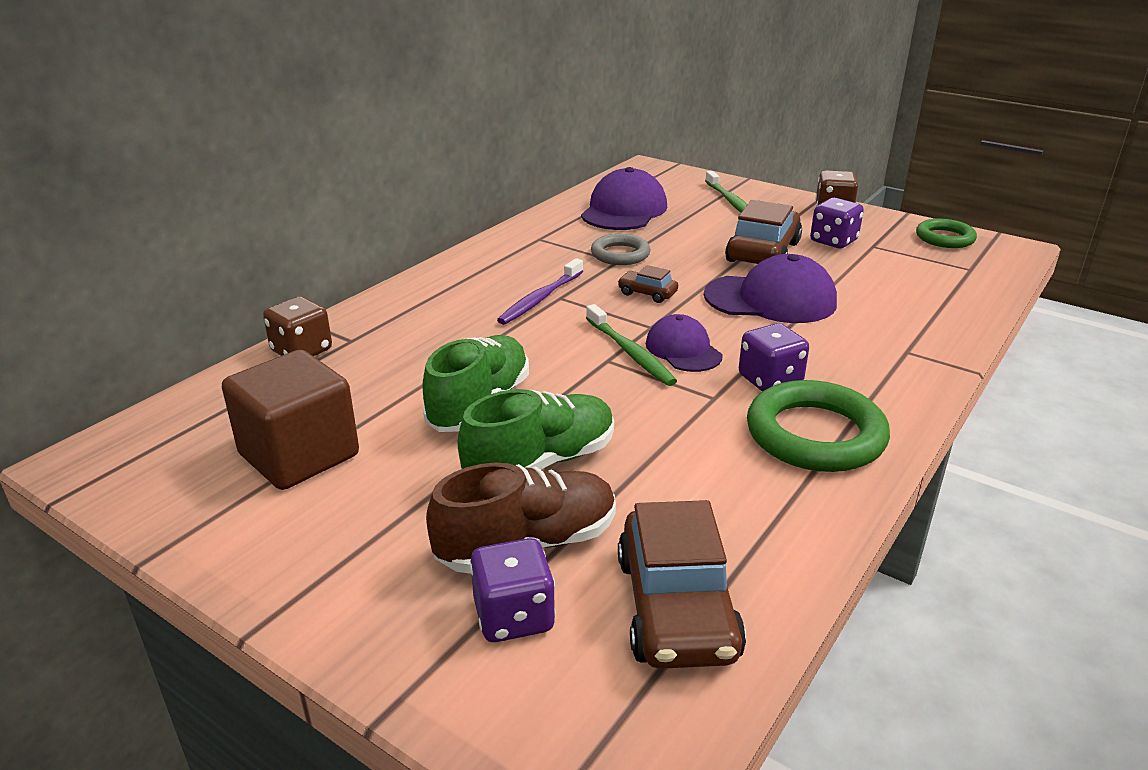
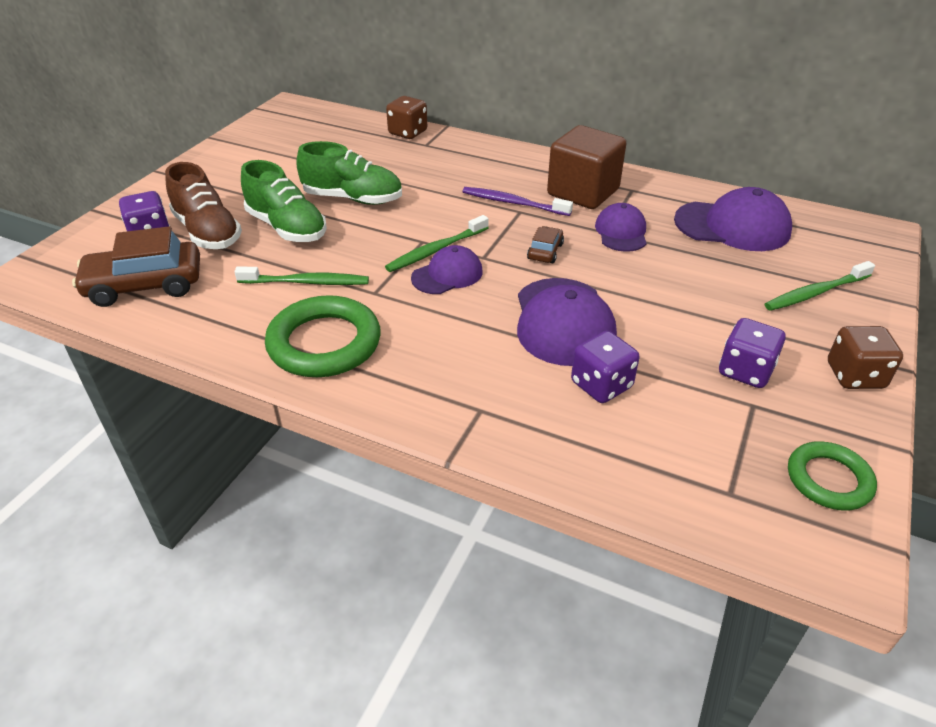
camera: 80 degrees right, 10 degrees up
(299, 455) = (294, 154): brown cube -> brown cube (583, 192)
(620, 254) = (621, 232): grey ring -> purple cap
(687, 446) = (307, 282): none -> green toothbrush
(763, 252) = (679, 317): brown car -> none
(770, 380) = (405, 320): purple dice -> purple dice (601, 385)

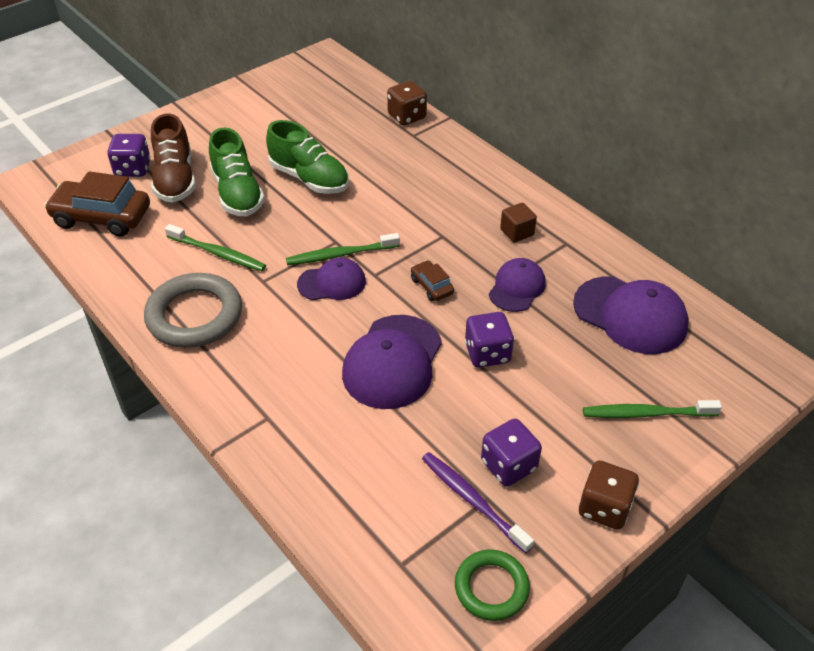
camera: 25 degrees right, 5 degrees up
(324, 343) = (195, 315): green ring -> grey ring
(513, 203) = (443, 225): purple toothbrush -> purple toothbrush (472, 500)
(545, 251) = (432, 286): brown car -> brown car turned 75 degrees counterclockwise
(583, 192) = (517, 232): brown cube -> brown cube, size x0.46
(601, 385) = (376, 432): purple dice -> purple dice (487, 353)

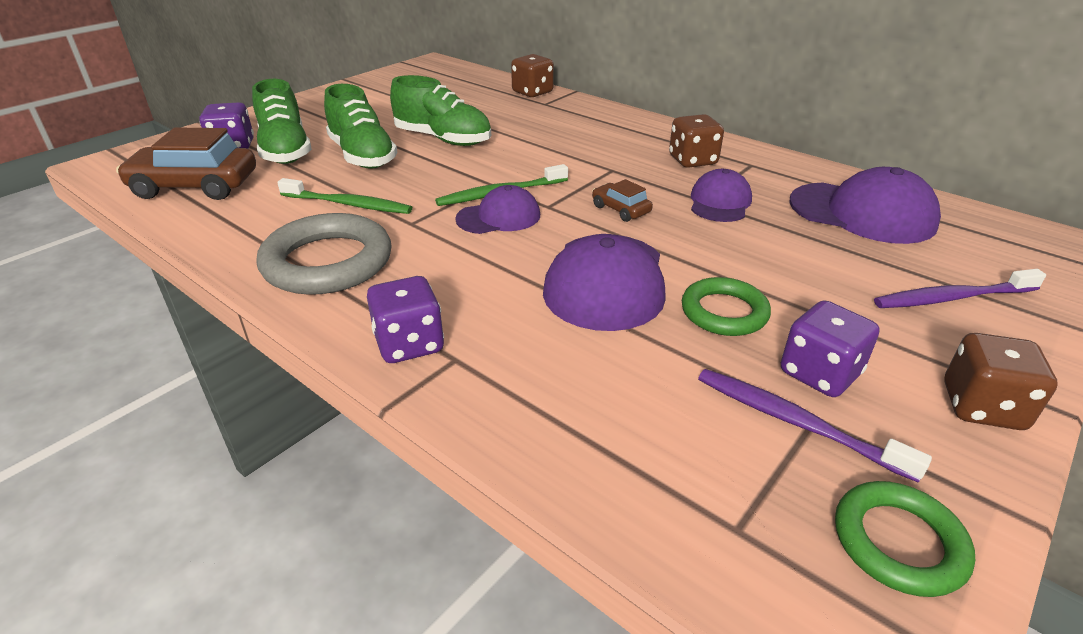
camera: 10 degrees left, 10 degrees down
(175, 179) = (285, 151): brown shoe -> green shoe
(467, 403) = (724, 312): none -> green ring
(487, 353) = (720, 261): purple dice -> purple dice (409, 344)
(517, 232) = (692, 160): brown cube -> brown dice
(646, 413) = (951, 298): green toothbrush -> purple toothbrush

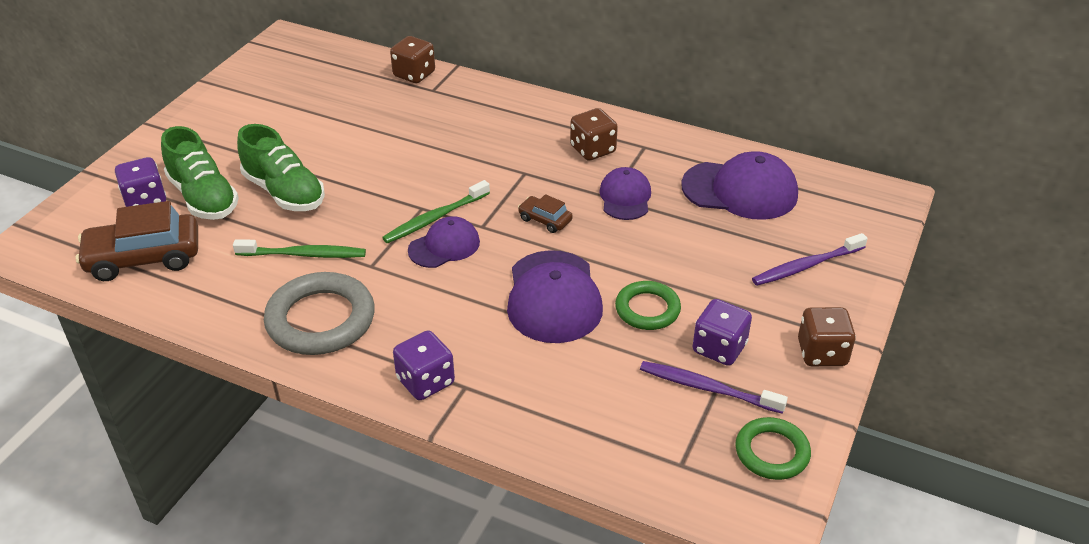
camera: 15 degrees left, 5 degrees up
(443, 139) = (352, 157): green shoe -> none

